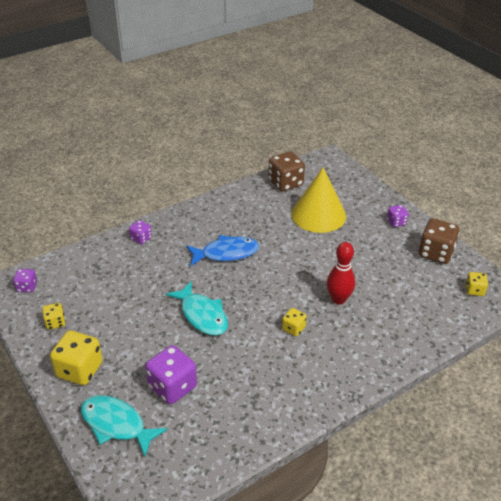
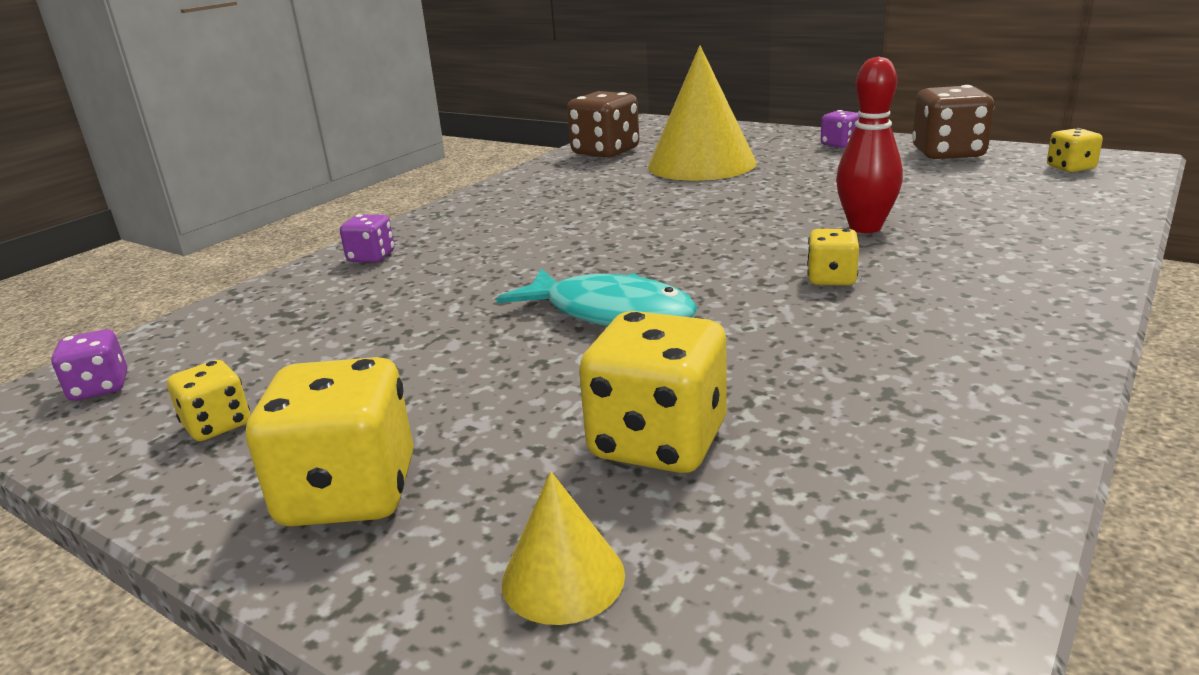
camera: 20 degrees left, 15 degrees down
(116, 424) = (563, 578): turquoise fish -> yellow cone
(172, 387) = (658, 442): purple dice -> yellow dice
(226, 253) = (576, 233): blue fish -> none

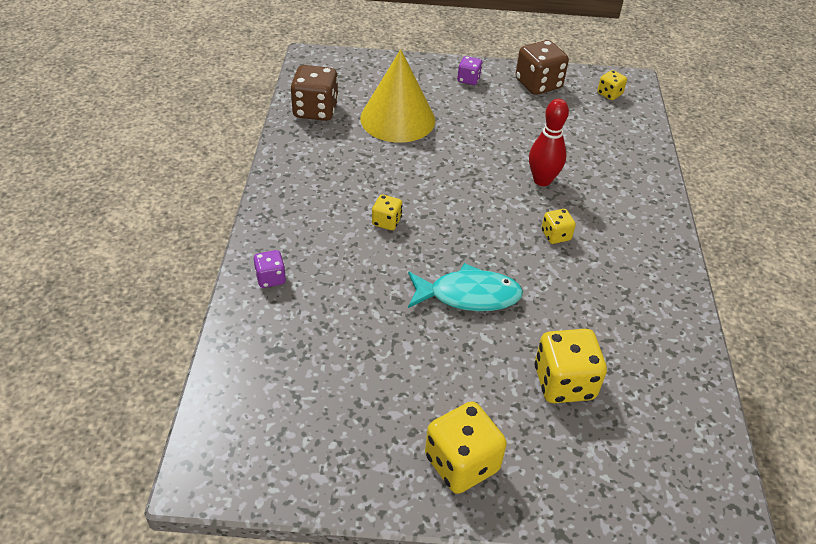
camera: 35 degrees left, 20 degrees up
(99, 388) = (236, 449): purple dice -> none
(217, 425) = (346, 449): yellow dice -> yellow dice (386, 222)
(563, 578) = (586, 469): yellow cone -> none

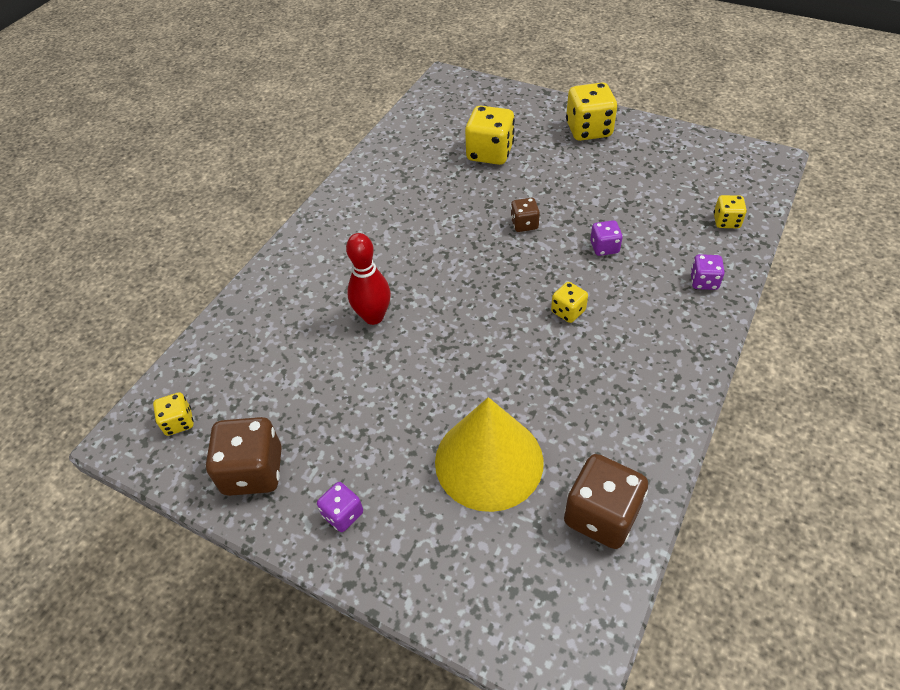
camera: 150 degrees left, 5 degrees up
(377, 290) = (604, 247): none -> purple dice
(468, 295) = (524, 224): turquoise fish -> brown dice
(555, 235) = (409, 255): yellow dice -> yellow dice (726, 221)

